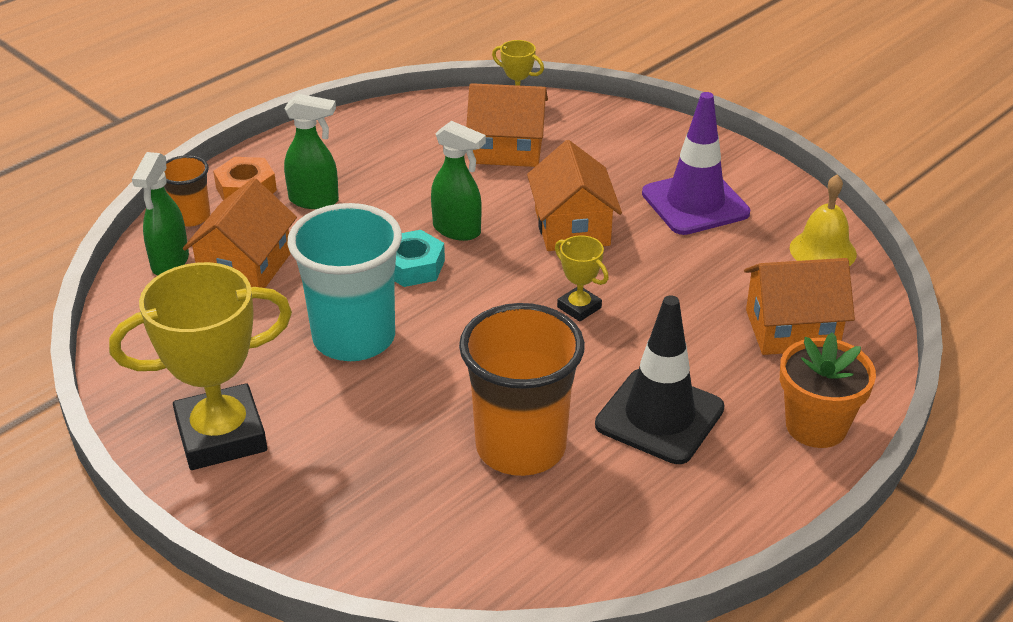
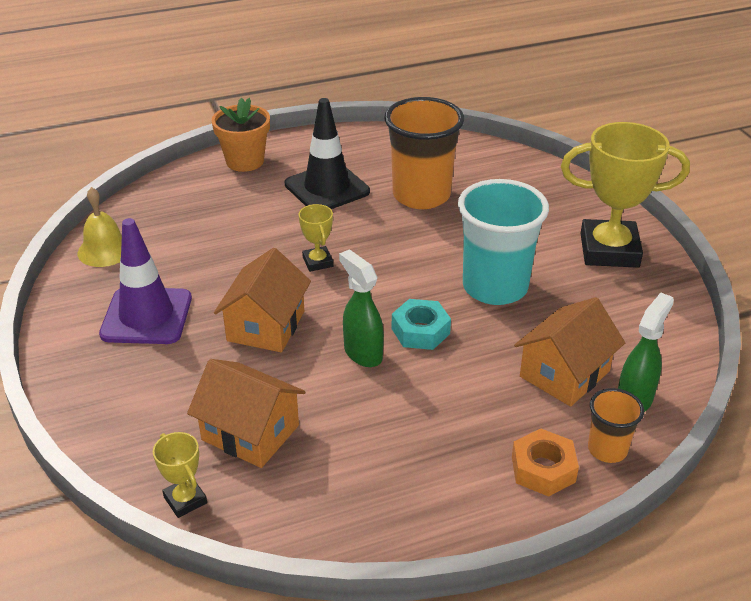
camera: 155 degrees left, 0 degrees up
(314, 200) = (477, 430): green spray bottle -> none
(791, 329) = (194, 209): orange house -> none

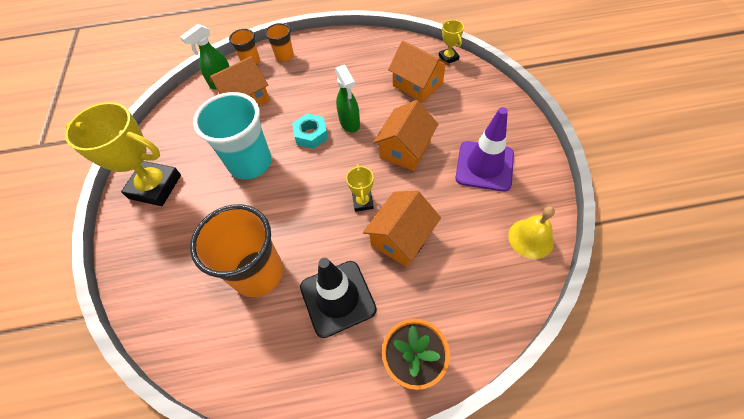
camera: 165 degrees left, 20 degrees up
(263, 236) = (401, 238): none -> orange house
(543, 469) = (284, 56): orange nut -> orange cup

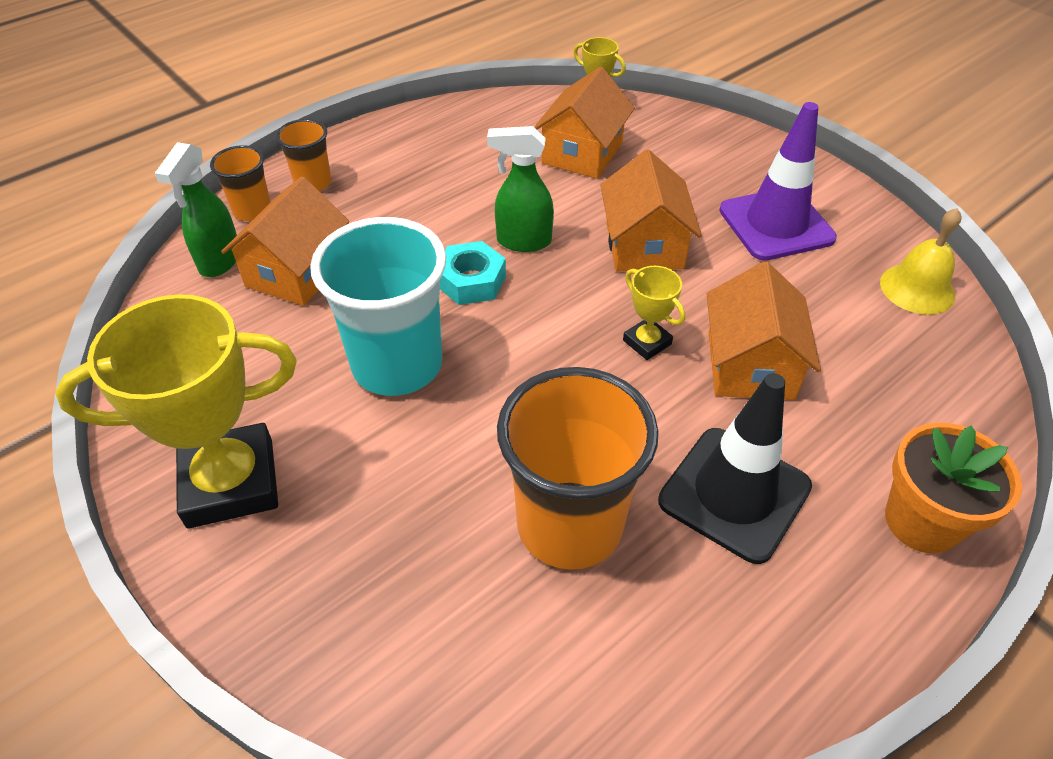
camera: 35 degrees left, 10 degrees down
(350, 123) = (523, 241): green spray bottle -> green spray bottle turned 150 degrees clockwise
(417, 84) = (582, 153): orange house -> orange house turned 75 degrees counterclockwise

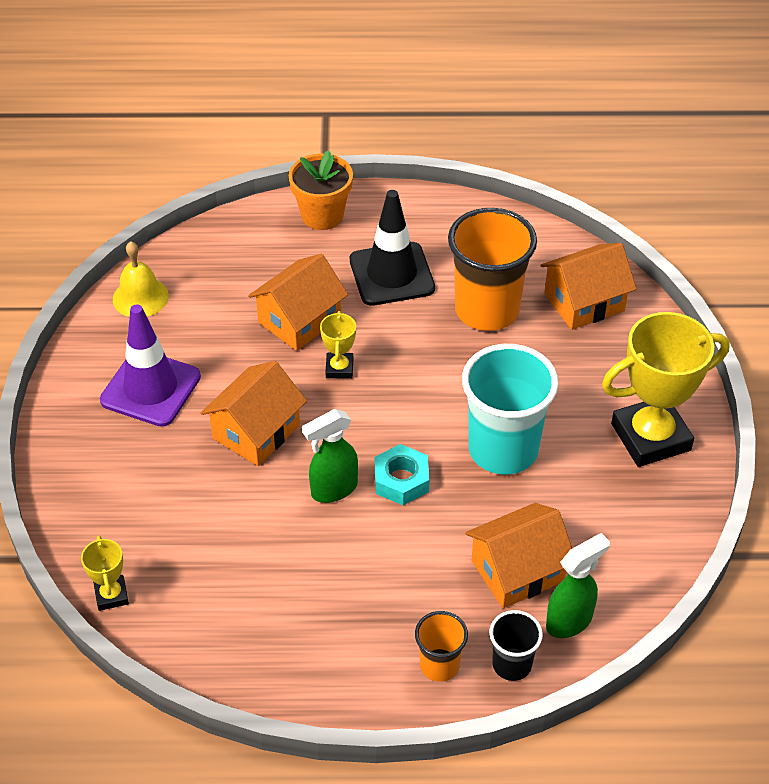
camera: 140 degrees left, 0 degrees up
(231, 482) = (650, 437): yellow trophy -> yellow trophy turned 45 degrees counterclockwise
(252, 210) = (512, 664): orange cup -> black cup
(523, 241) = (333, 489): green spray bottle -> green spray bottle turned 105 degrees clockwise
(582, 153) = (193, 545): orange house -> orange house (584, 302)

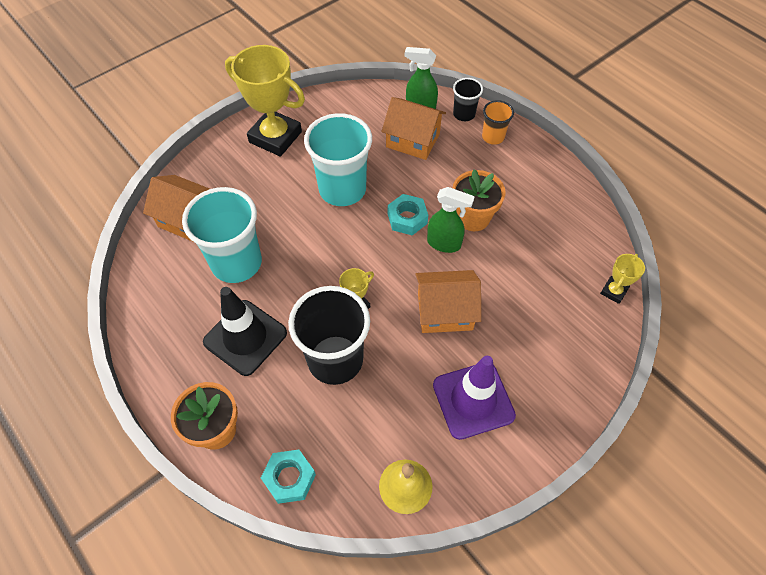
camera: 130 degrees left, 10 degrees up
(230, 236) = (289, 478): none -> turquoise nut
(299, 320) = (335, 360): orange house -> black cup
(339, 542) = (473, 217): none -> orange flower pot
(487, 310) = (236, 263): orange cup -> turquoise cup

